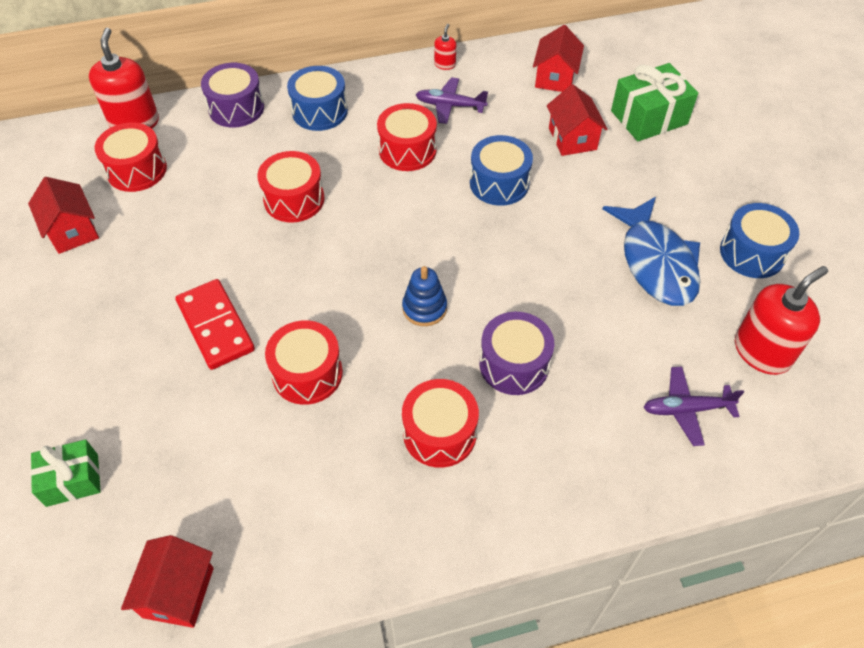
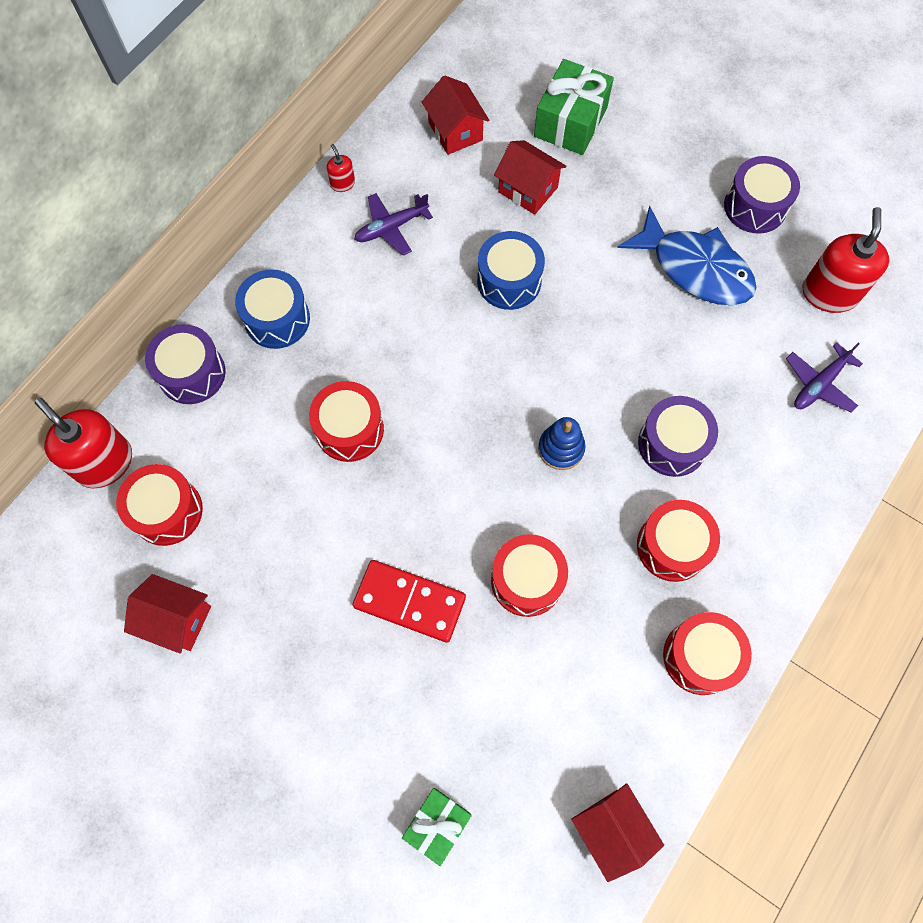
camera: 40 degrees left, 15 degrees up
(407, 150) = (399, 303): red drum -> red drum (700, 657)
(752, 253) = (755, 206): blue drum -> purple drum

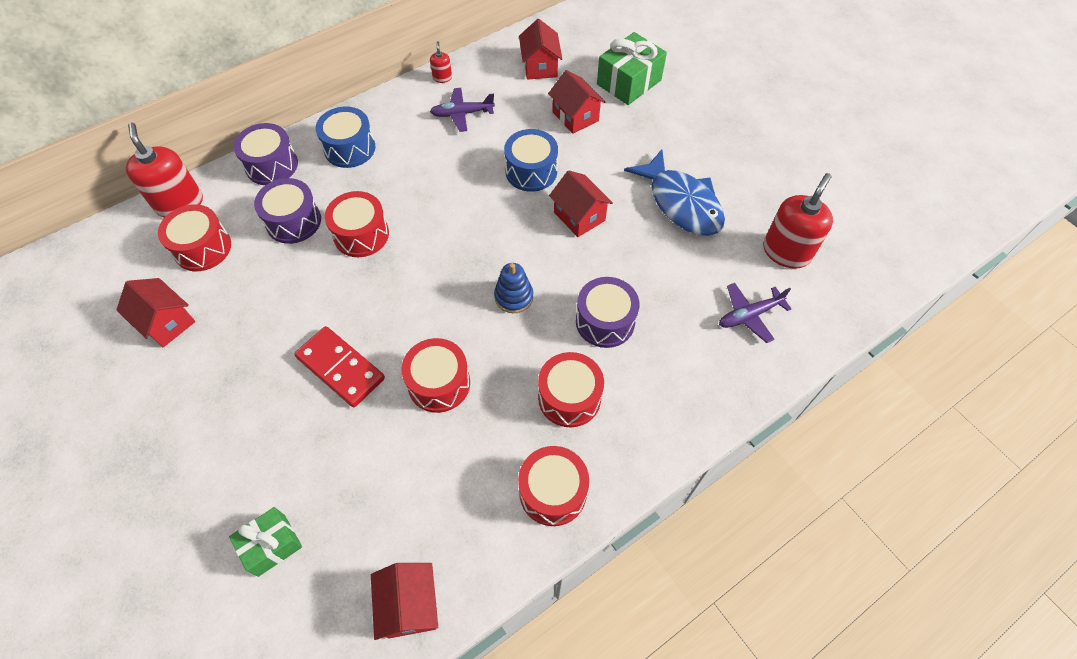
camera: 20 degrees right, 10 degrees down
(589, 322) = (579, 216): none -> red house
(755, 206) = (749, 174): purple drum -> purple drum (293, 221)

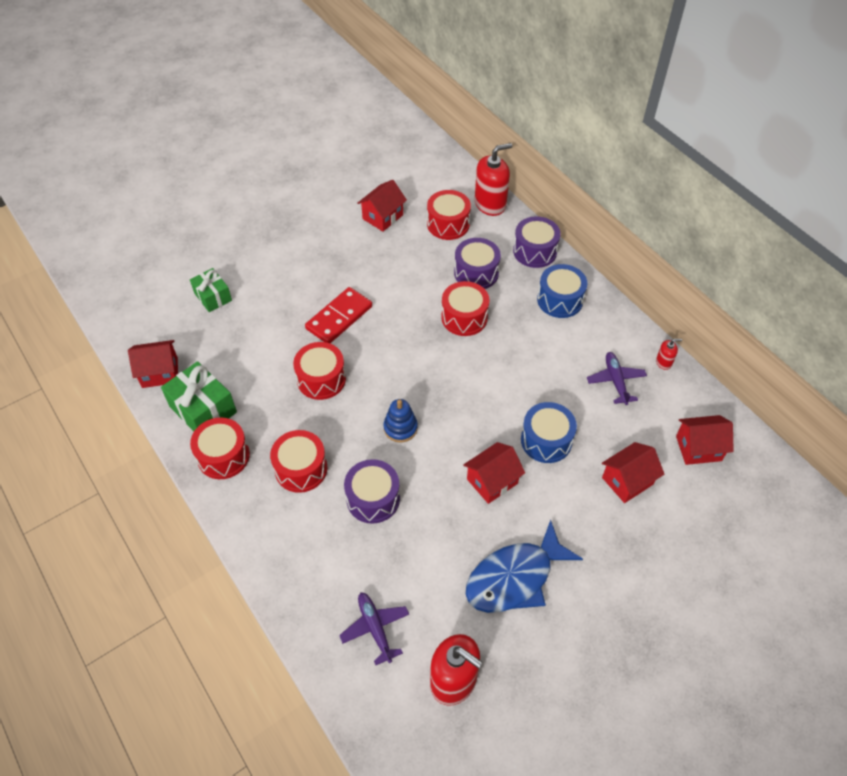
camera: 90 degrees right, 5 degrees down
(629, 82) = (691, 537): green gift -> green gift (203, 409)

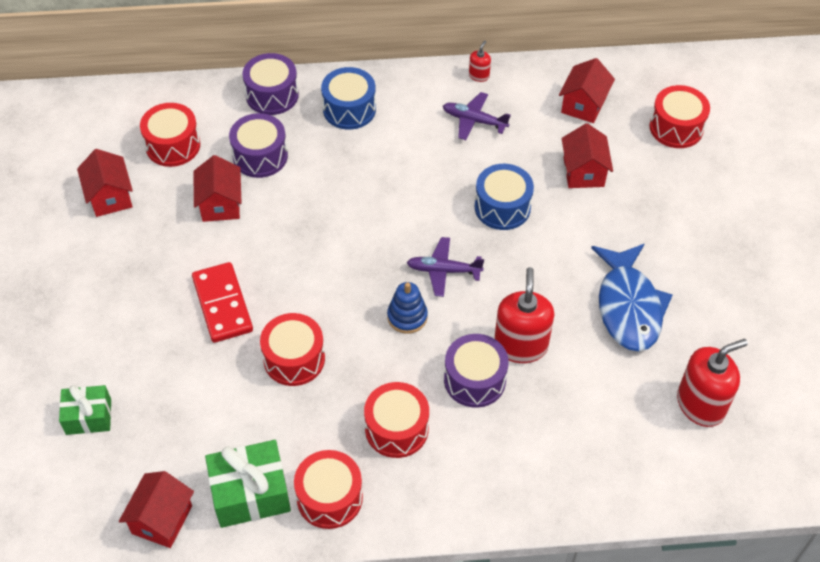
camera: 60 degrees left, 0 degrees up
(375, 628) = (616, 444): purple plane -> purple plane (443, 270)
(464, 317) = (310, 195): red drum -> red drum (676, 127)
(490, 204) = (176, 96): red soap dispenser -> red soap dispenser (520, 345)
(492, 481) = (518, 272): red house -> red house (220, 204)

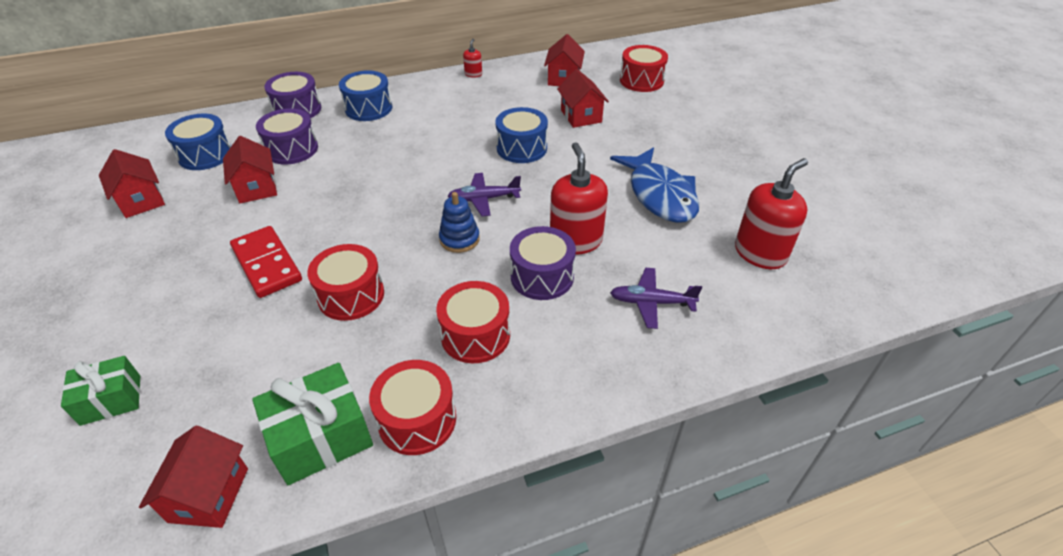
camera: 15 degrees left, 10 degrees down
(173, 145) = (205, 155): red drum -> blue drum
(474, 120) = (478, 100): purple plane -> purple plane (651, 302)

